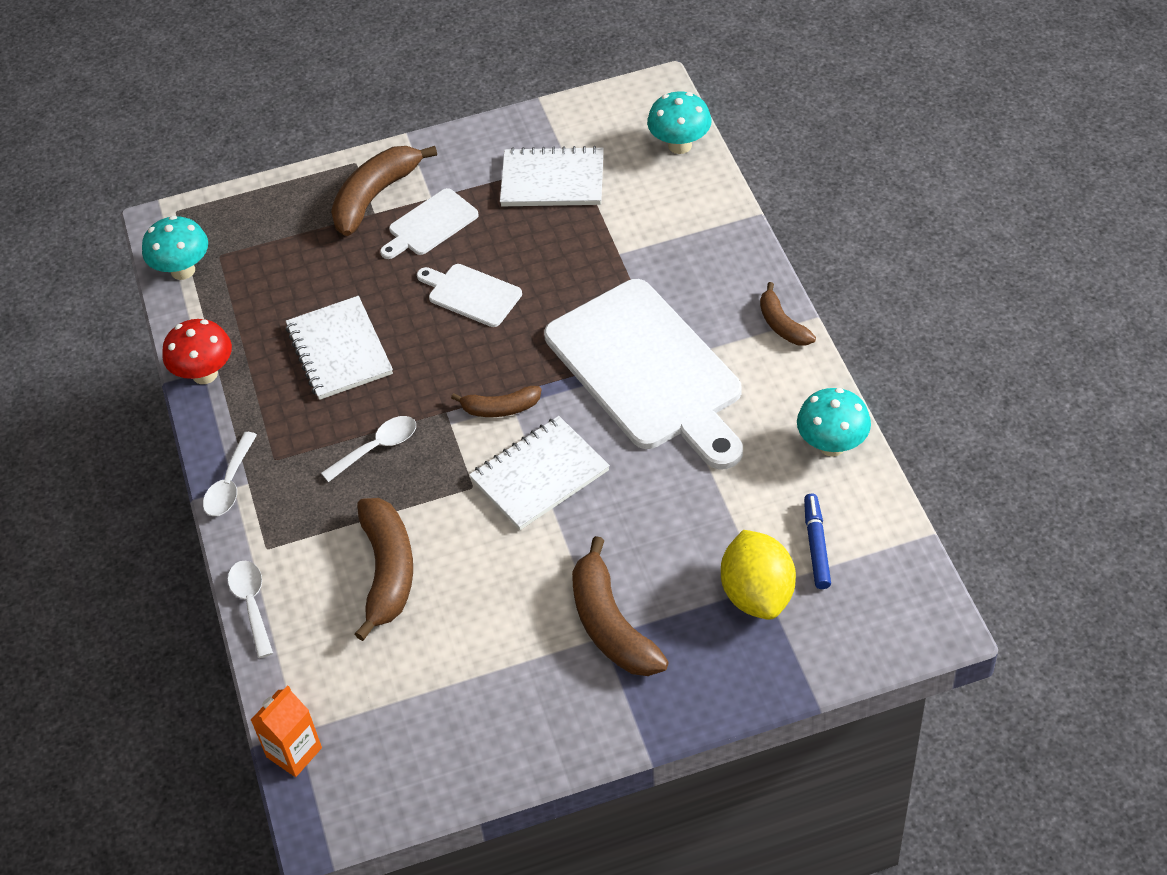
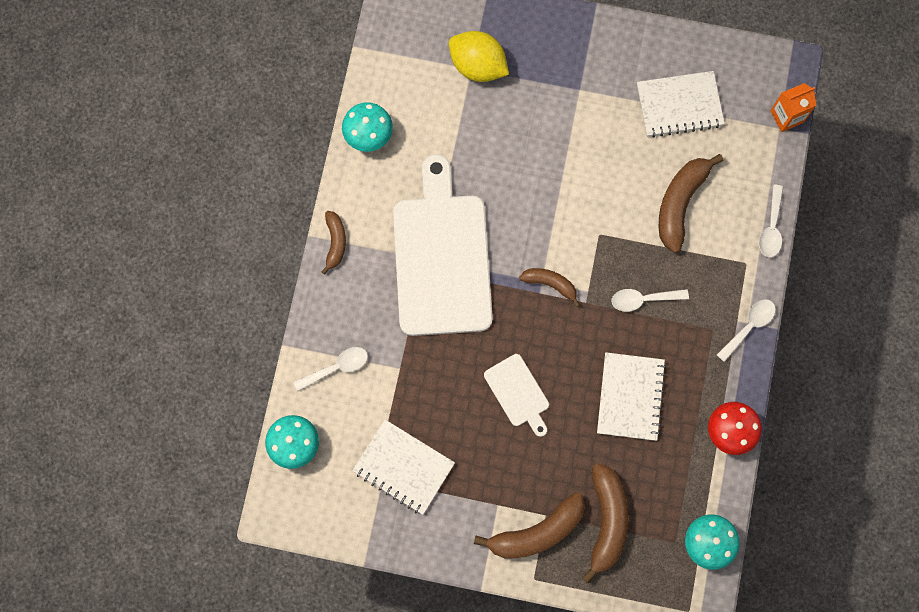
camera: 155 degrees left, 25 degrees up
(430, 224) = (512, 478): white cutting board -> none
(539, 475) = (554, 218): white notebook -> white notebook (679, 105)
(611, 625) = (570, 94): brown banana -> brown banana (606, 521)
(688, 222) = (337, 367): none -> white spoon
(757, 594) = (478, 66): yellow lemon -> yellow lemon turned 75 degrees counterclockwise
(816, 545) = (424, 76): blue marker -> none

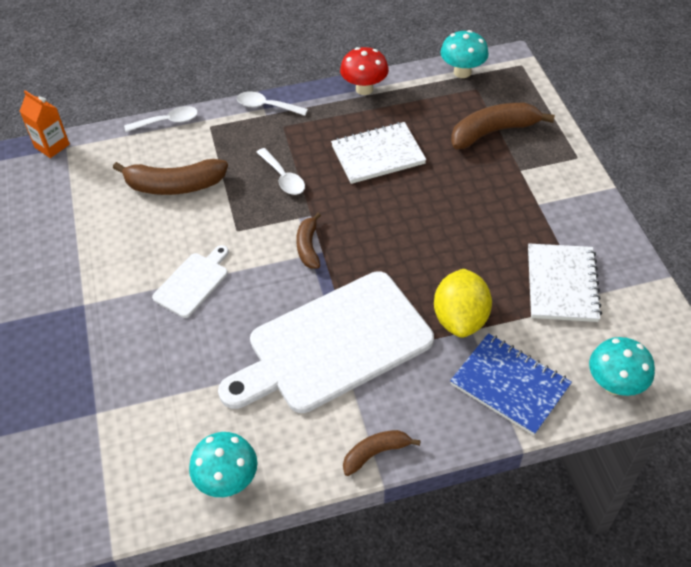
camera: 115 degrees left, 25 degrees down
(337, 367) = (510, 385): white spoon -> blue notebook
(478, 66) = (89, 407): yellow lemon -> yellow lemon (460, 319)
(518, 393) = (429, 229): white cutting board -> white cutting board (193, 283)
(537, 532) = (539, 170): brown banana -> none
(679, 105) = (70, 221): white notebook -> none

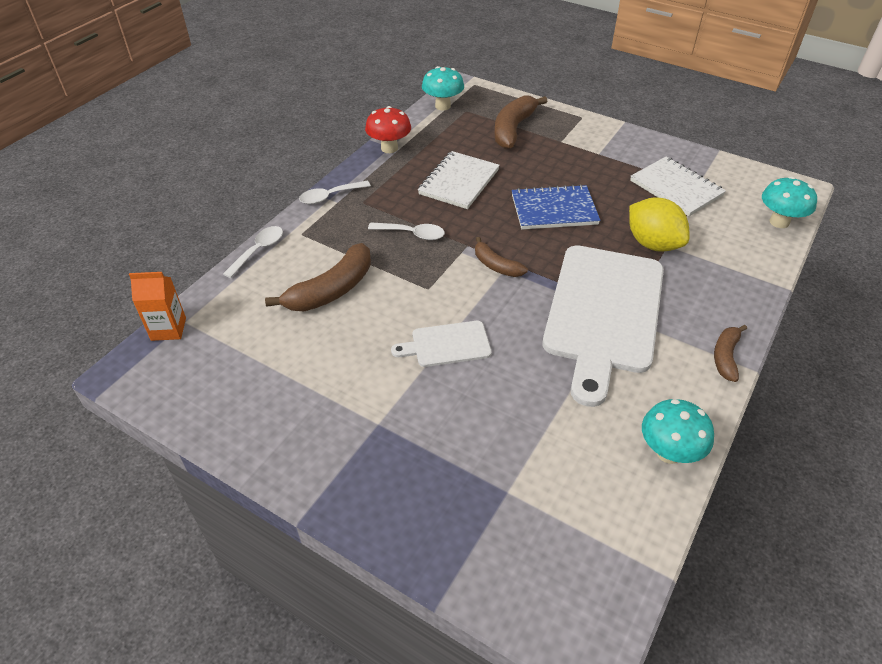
camera: 45 degrees left, 5 degrees down
(193, 283) = (447, 344): white cutting board -> white cutting board turned 90 degrees counterclockwise
(510, 385) = (733, 260): blue notebook -> blue notebook (554, 210)

